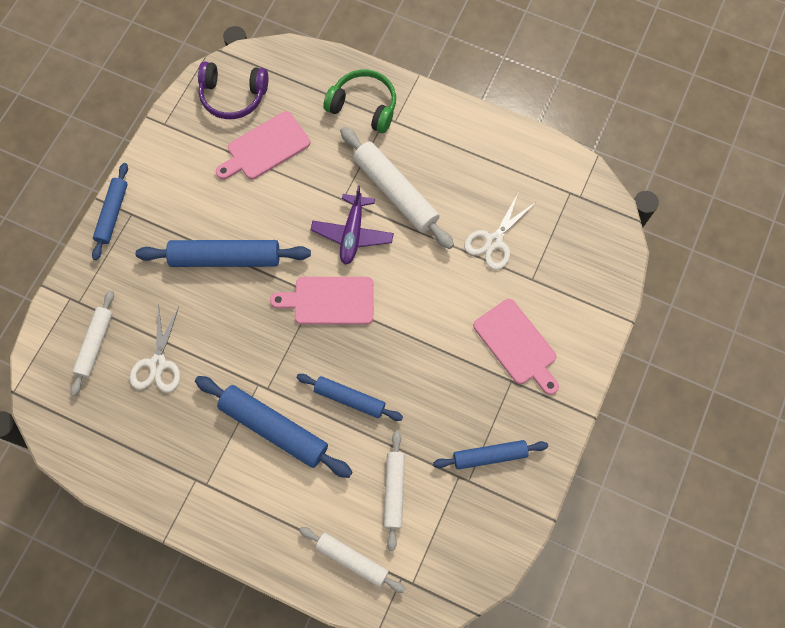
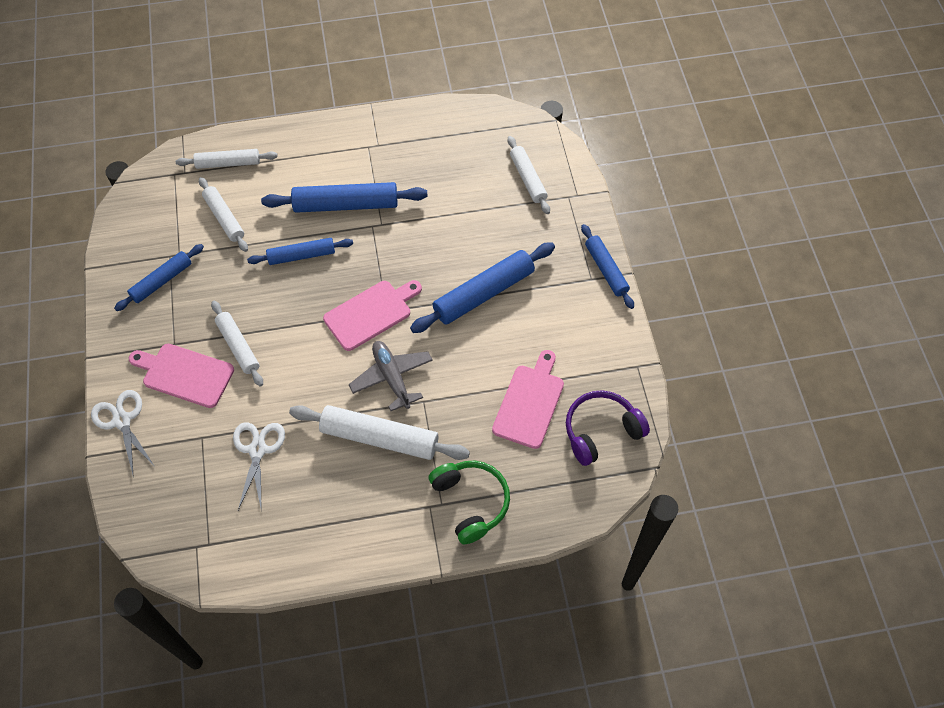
camera: 145 degrees right, 10 degrees down
(157, 364) = (469, 193): white scissors -> white scissors (122, 420)
(352, 233) = (392, 377): purple plane -> grey plane
(364, 106) = (471, 502): green headphones -> green headphones turned 105 degrees counterclockwise
(458, 342) = (238, 346): none -> white rolling pin

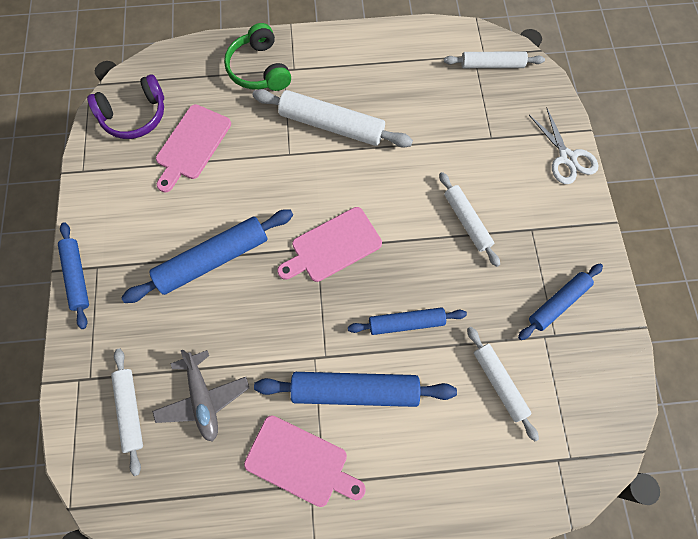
camera: 175 degrees left, 10 degrees up
(184, 374) = (516, 197): pink cutting board -> pink cutting board (300, 462)
(228, 163) = (504, 470): white rolling pin -> white rolling pin (492, 65)
(258, 449) = (440, 123): white scissors -> none
(392, 377) = (316, 178): grey plane -> grey plane (203, 398)

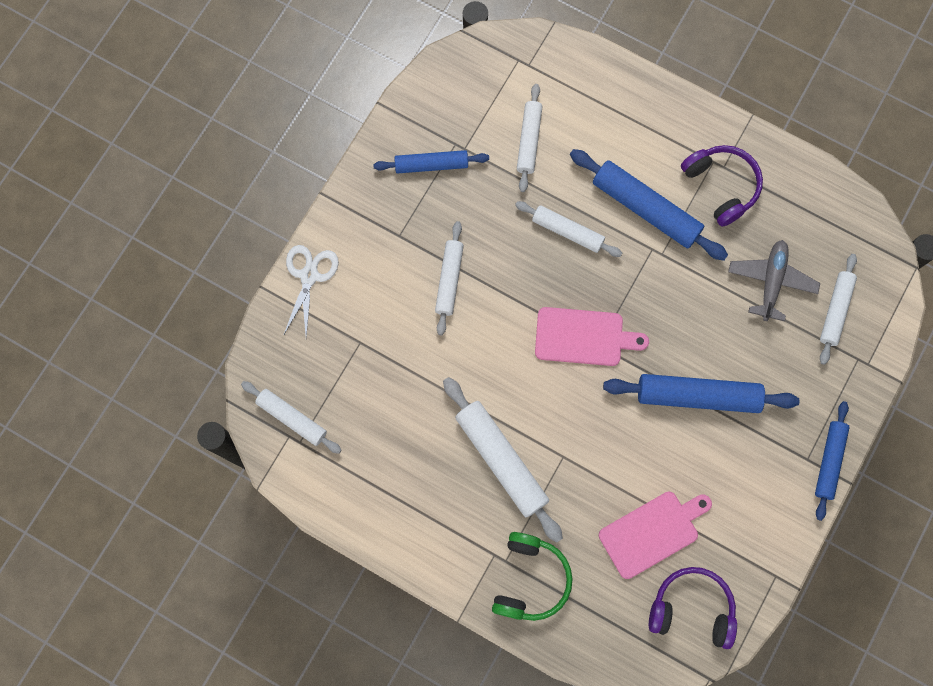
camera: 145 degrees left, 5 degrees up
(300, 462) = (721, 186): pink cutting board -> purple headphones
(406, 322) = (567, 232): blue rolling pin -> white rolling pin

